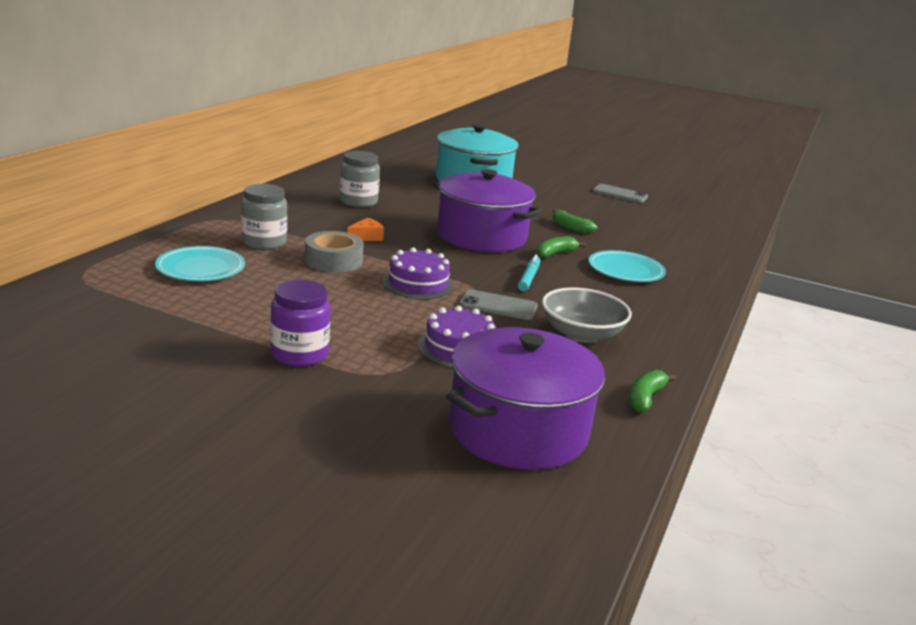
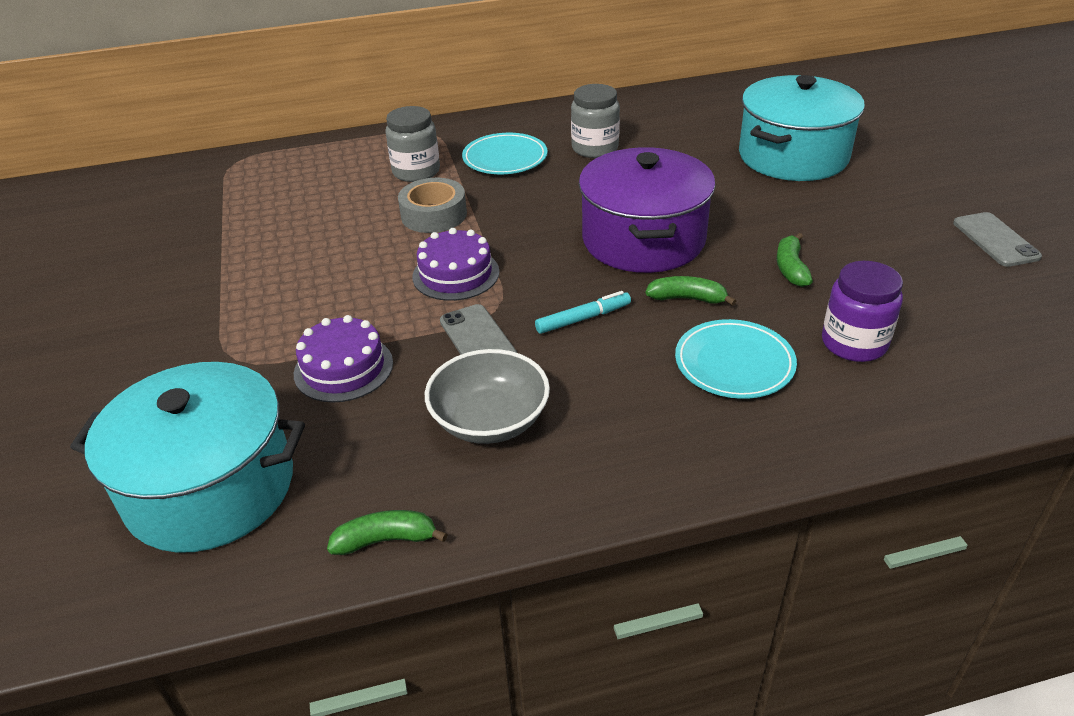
camera: 55 degrees right, 15 degrees up
(200, 268) = (319, 183): turquoise plate -> turquoise plate (505, 158)
(299, 354) = (222, 306): purple jar -> purple jar (854, 343)
(366, 237) = (517, 197): orange cheese -> none
(518, 430) = (210, 488): purple pot -> turquoise pot

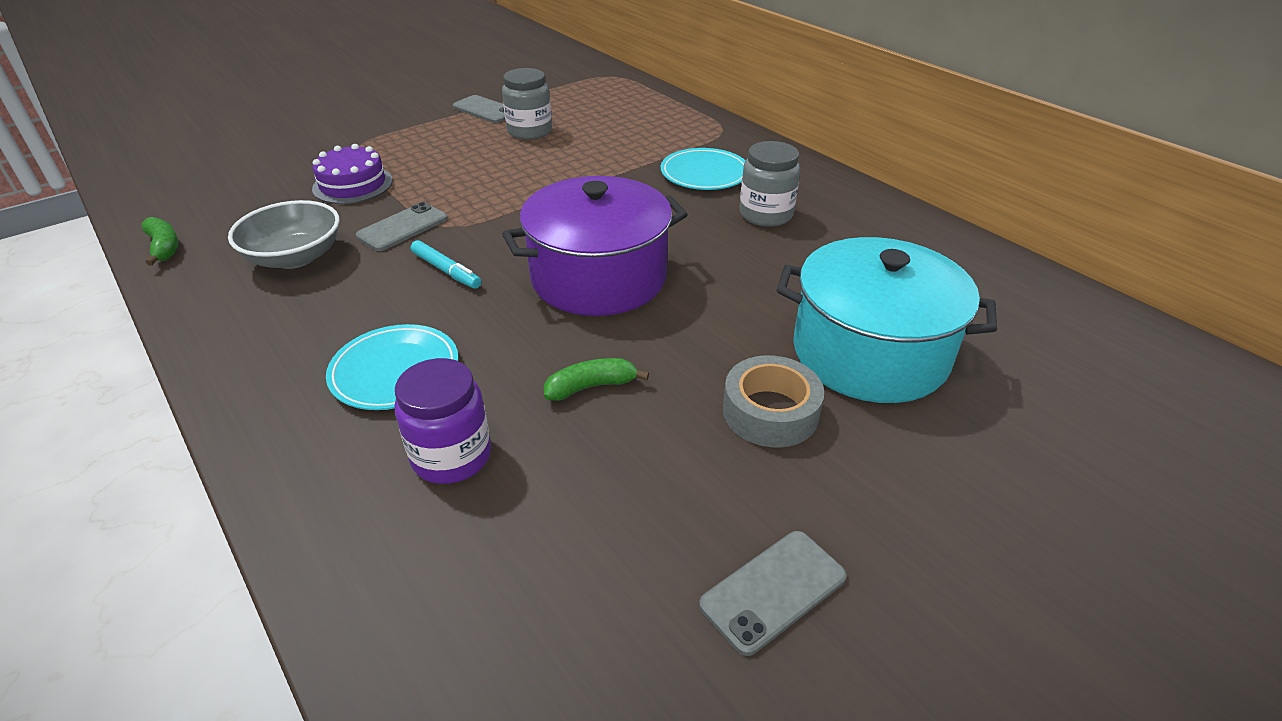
camera: 65 degrees right, 0 degrees up
(210, 488) = (222, 176): turquoise pot -> none
(233, 252) = (485, 110): none -> grey phone
(416, 171) = (648, 141): grey jar -> grey jar (529, 131)
(434, 215) = (581, 166): grey tape -> grey tape (770, 412)
(456, 274) = (493, 197): purple cake -> none
(687, 298) = (500, 323): green banana -> none

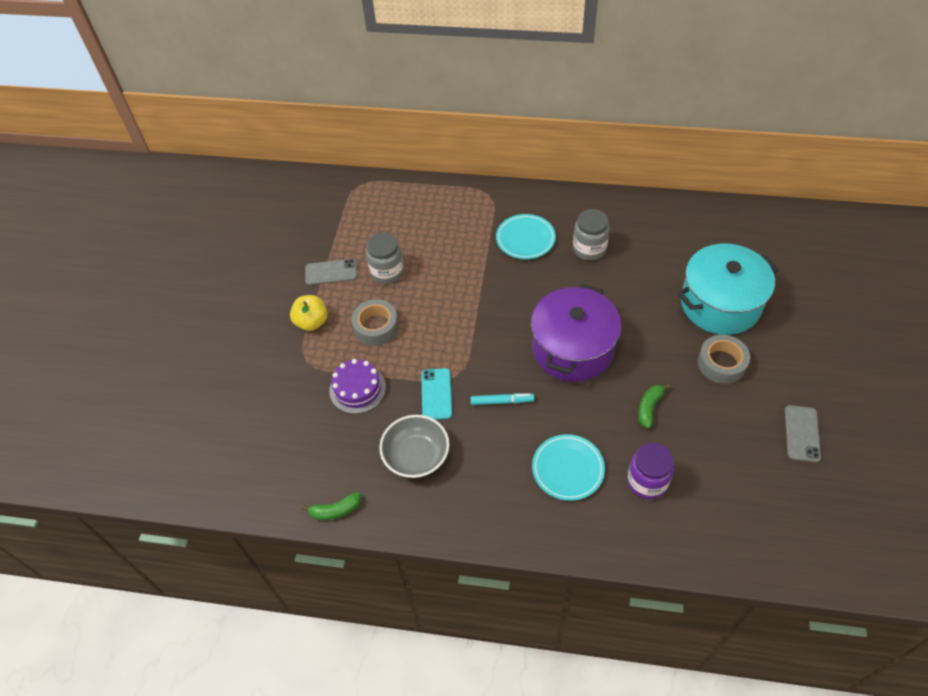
camera: 40 degrees left, 15 degrees up
(164, 247) = (335, 510): green banana -> green banana turned 150 degrees clockwise
(402, 227) = (436, 394): grey phone -> turquoise phone
(409, 128) = (312, 322): none -> yellow apple
(450, 157) = (376, 327): none -> grey tape

